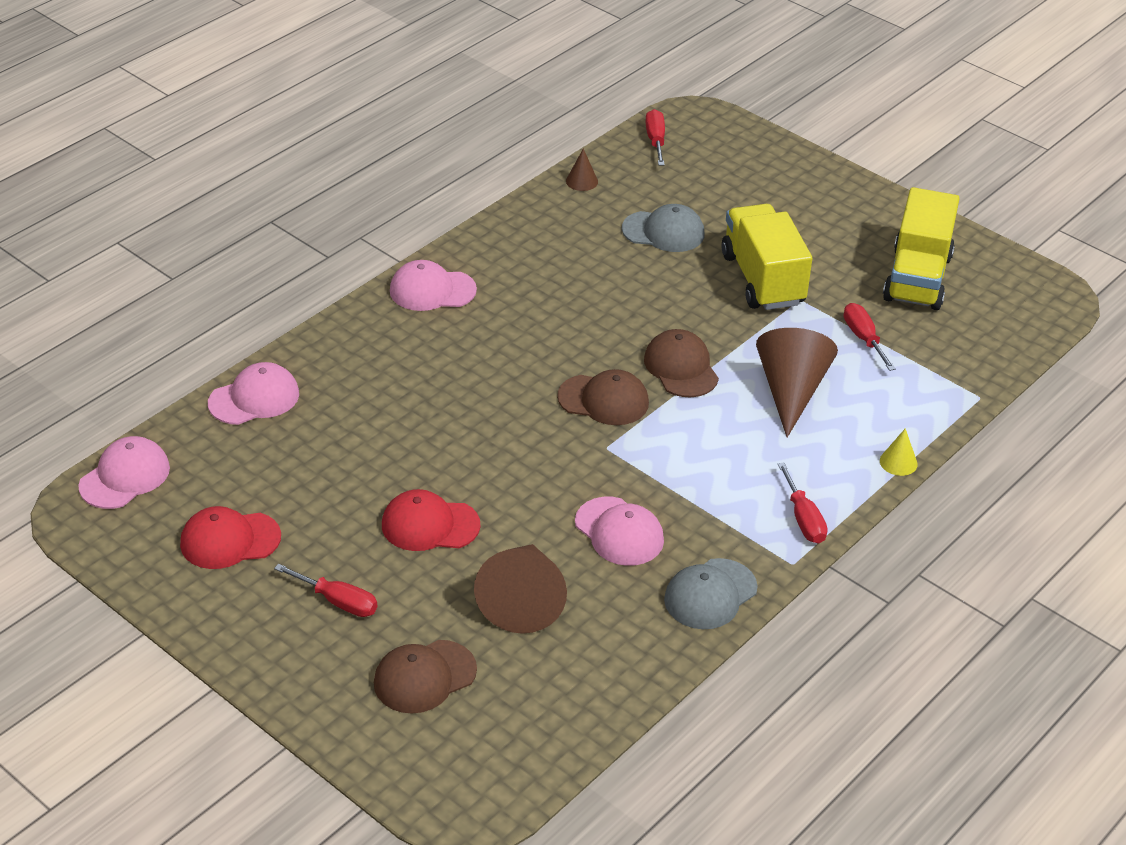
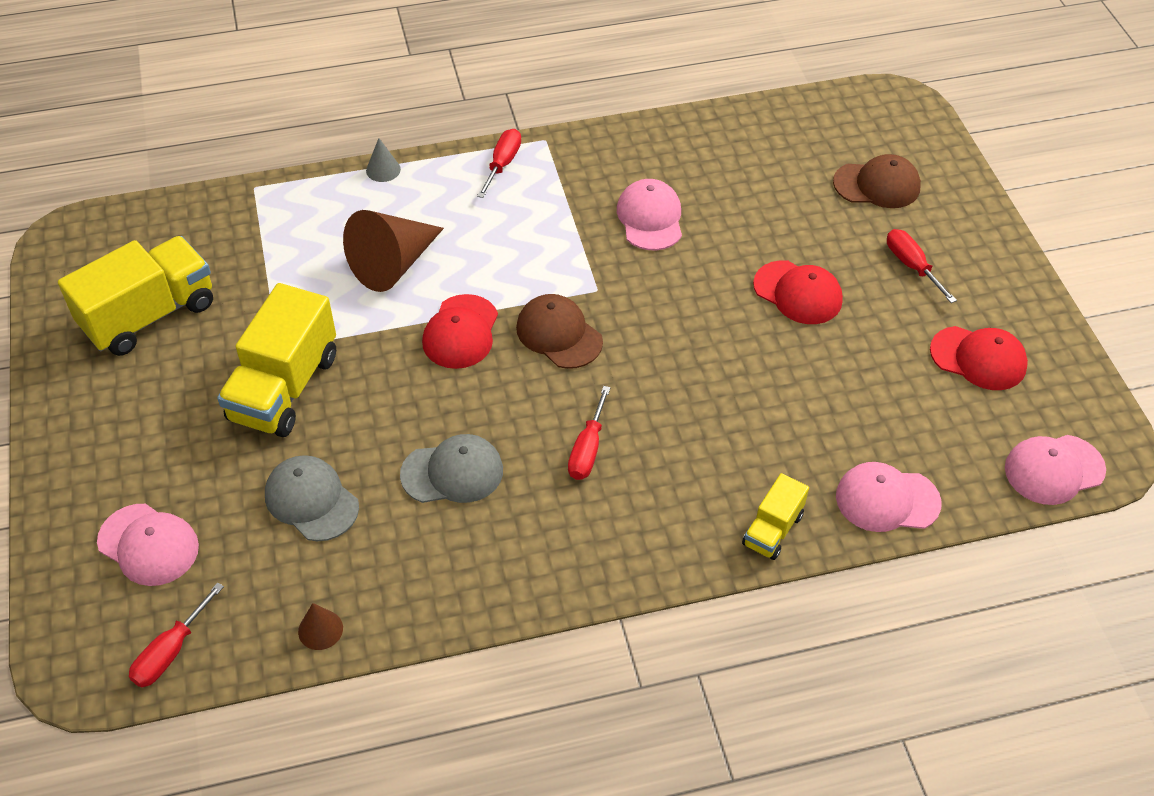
camera: 145 degrees left, 10 degrees up
(330, 345) = (772, 530): none -> yellow truck
(432, 290) = (618, 549): pink cap -> pink cap (148, 545)
(523, 600) = (766, 203): brown cone -> none
(681, 368) = (460, 332): brown cap -> red cap
(710, 594) = (625, 146): grey cap -> grey cap (452, 472)
(863, 338) = (274, 281): red screwdriver -> red screwdriver (587, 449)
(898, 462) = (383, 170): yellow cone -> grey cone

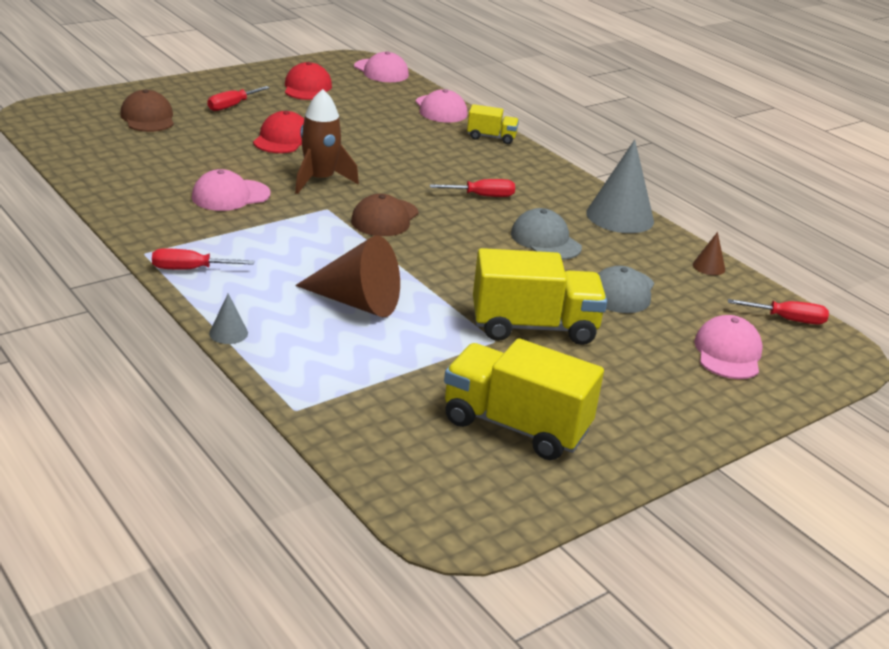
camera: 115 degrees left, 20 degrees down
(460, 332) = (412, 258): red cap -> none
(484, 588) = (620, 217): none -> grey cone
(671, 301) = (320, 180): none -> brown rocket

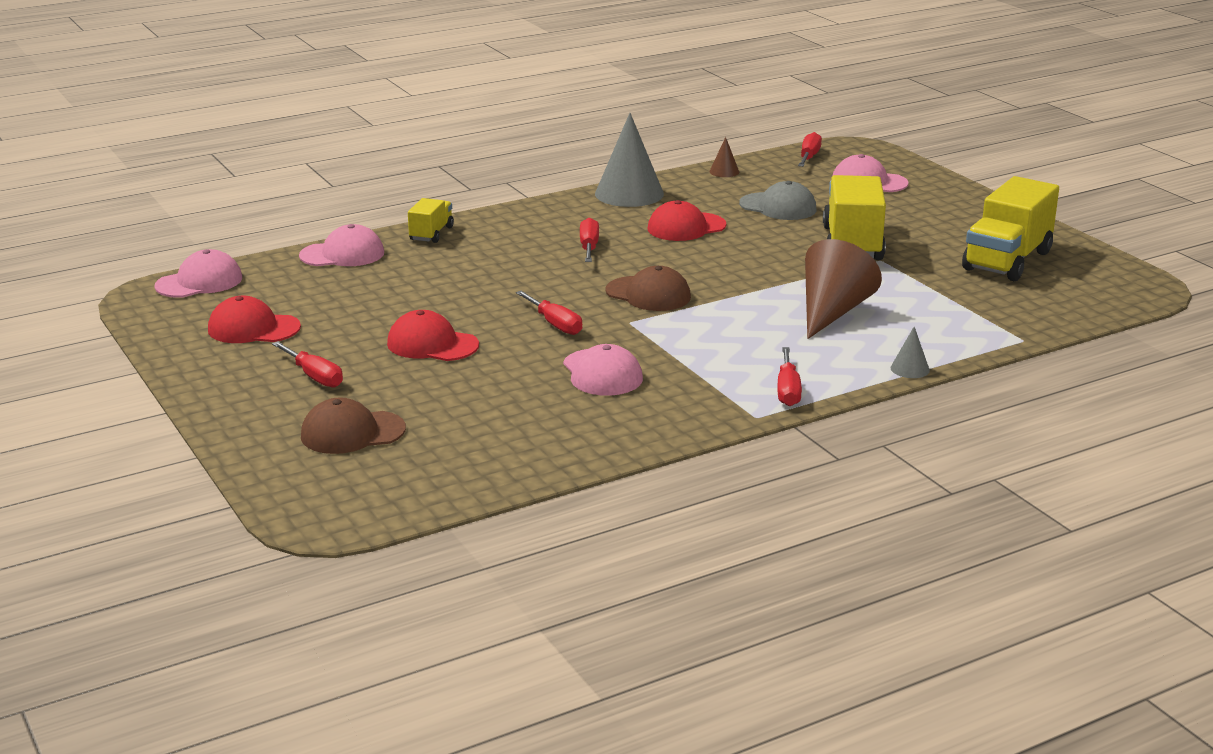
camera: 80 degrees left, 5 degrees down
(320, 180) = (555, 324): brown rocket -> red screwdriver
(545, 240) = (686, 227): grey cap -> red cap

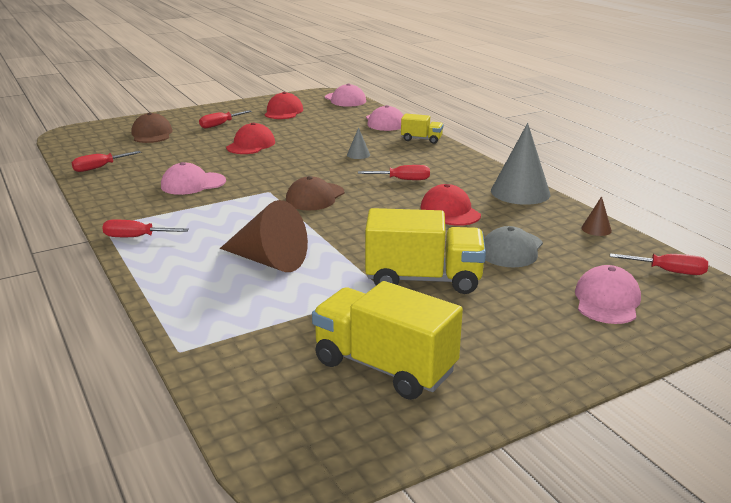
camera: 90 degrees right, 0 degrees up
(555, 324) = (270, 172): red screwdriver -> red screwdriver (99, 167)
(910, 369) = (146, 286): grey cone -> grey cone (358, 154)

